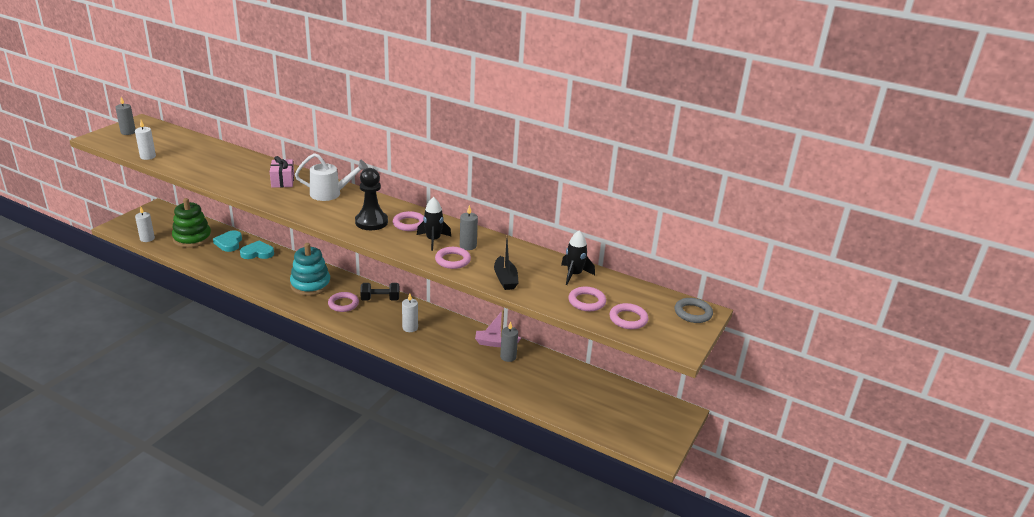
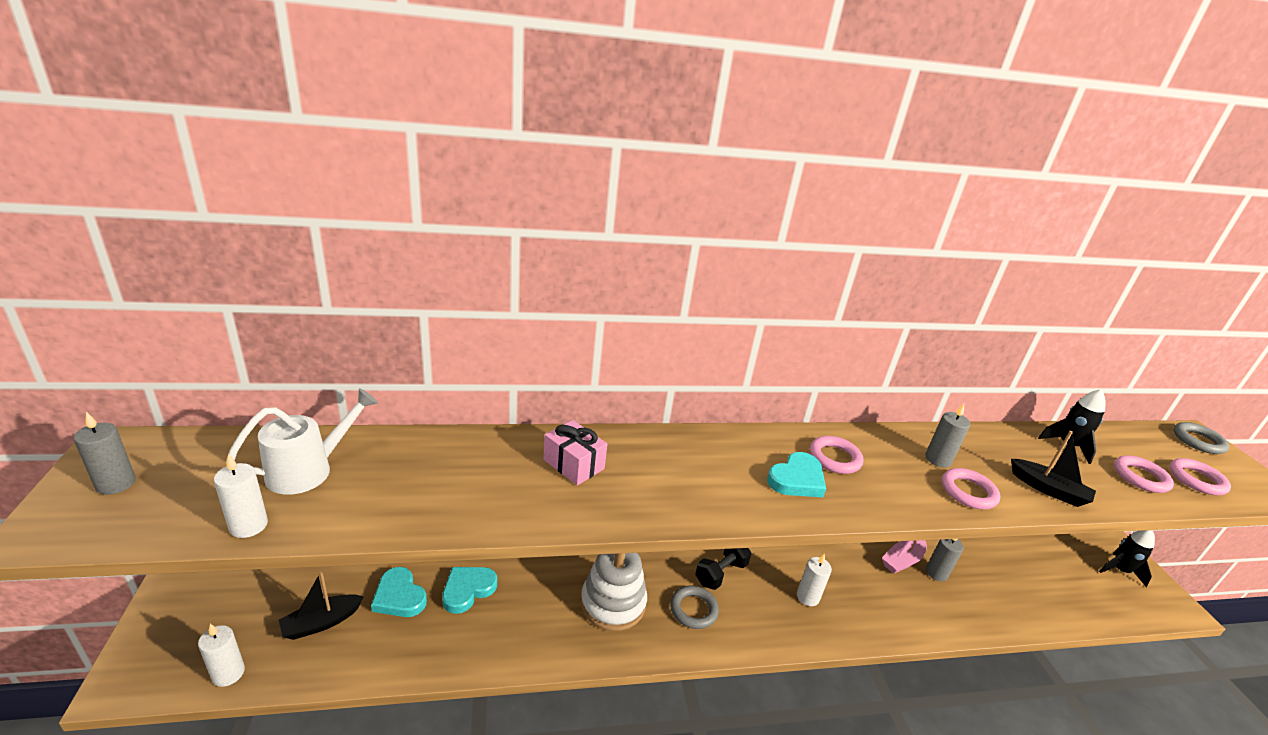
camera: 40 degrees left, 0 degrees up
(192, 238) = (321, 622): green stacking toy -> black boat
(310, 285) = (613, 603): turquoise stacking toy -> white stacking toy
(330, 194) = (672, 455): white watering can -> white watering can (309, 470)
(343, 304) = (693, 609): pink ring -> grey ring
(371, 222) = (797, 479): black pawn -> turquoise heart
(433, 240) = (899, 471): black rocket -> black rocket (1119, 570)

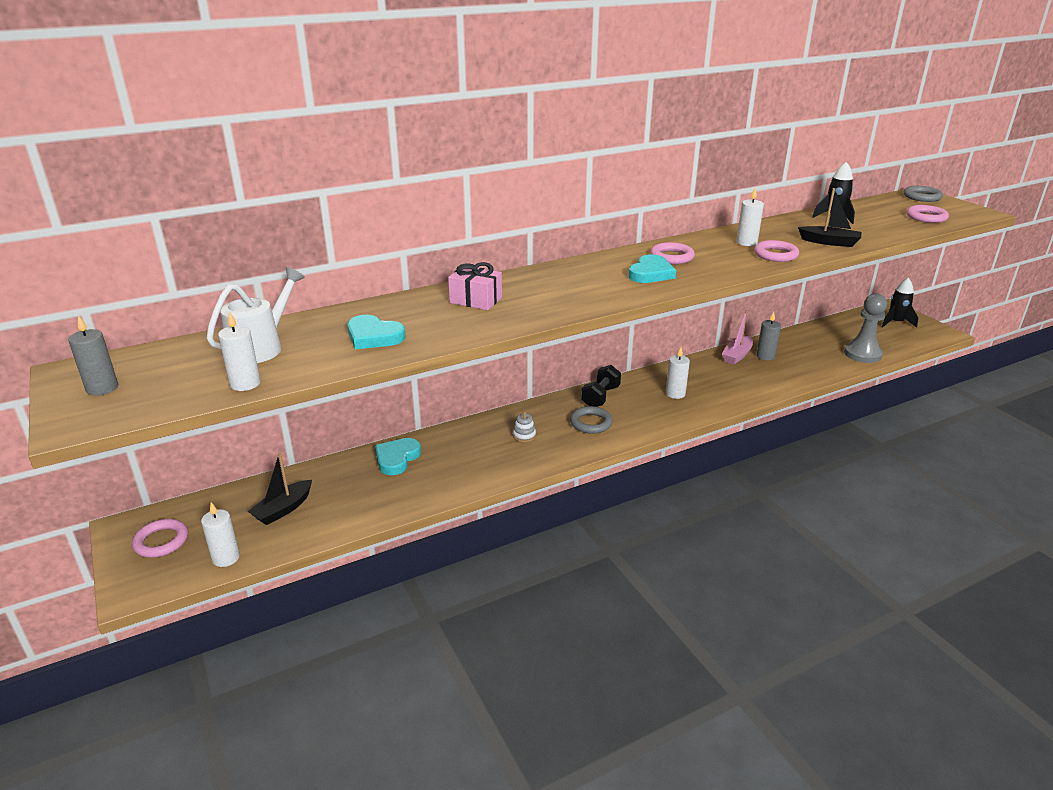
camera: 15 degrees left, 0 degrees up
(399, 596) = (340, 477): turquoise heart -> turquoise heart (374, 336)
(613, 603) = (524, 435): white stacking toy -> white stacking toy, size x0.40
(938, 459) = (746, 242): grey candle -> white candle
(1062, 608) = (862, 354): none -> grey pawn
(1140, 477) = (889, 223): pink ring -> pink ring (161, 541)

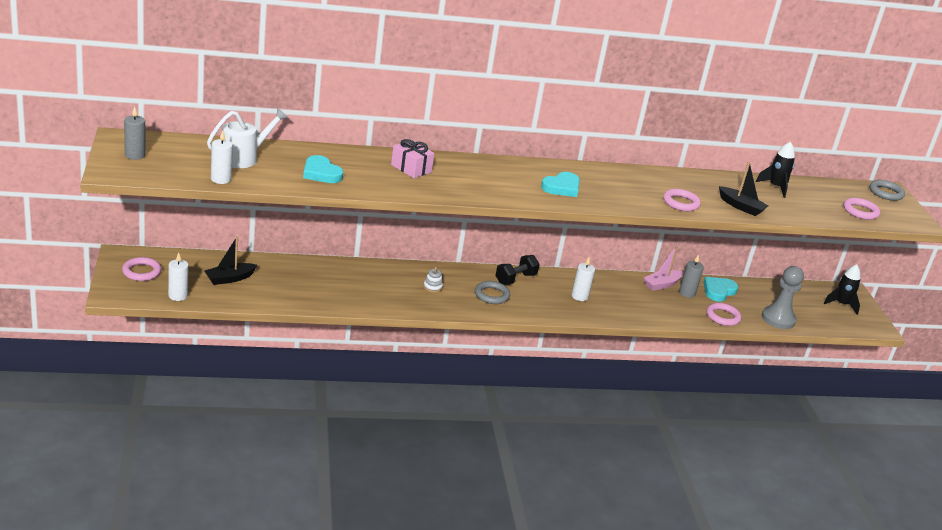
camera: 15 degrees right, 0 degrees up
(397, 458) = (327, 272): turquoise heart -> turquoise heart (718, 291)
(672, 257) = (593, 179): pink ring -> pink ring (723, 317)
(746, 242) = (669, 186): white candle -> none

